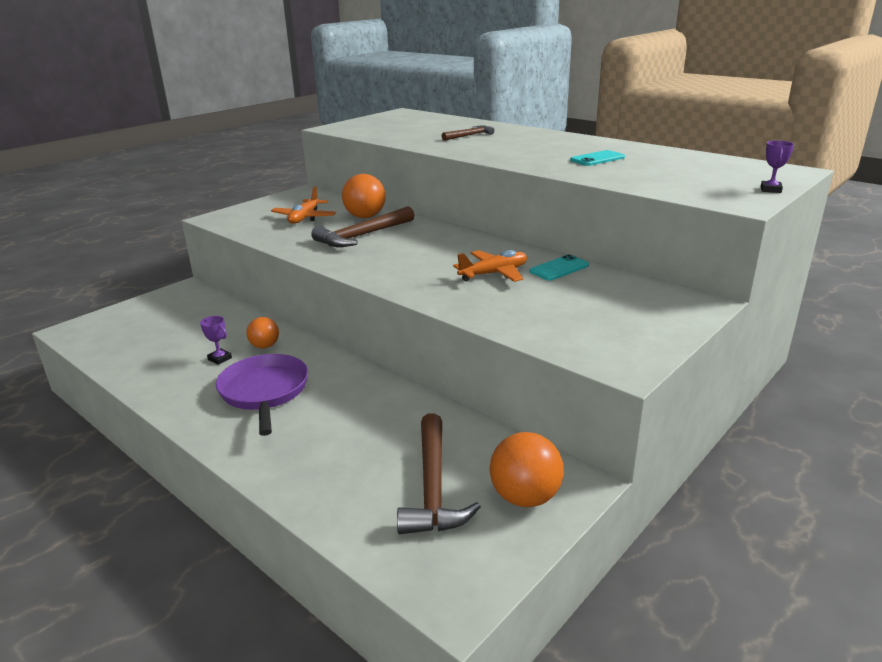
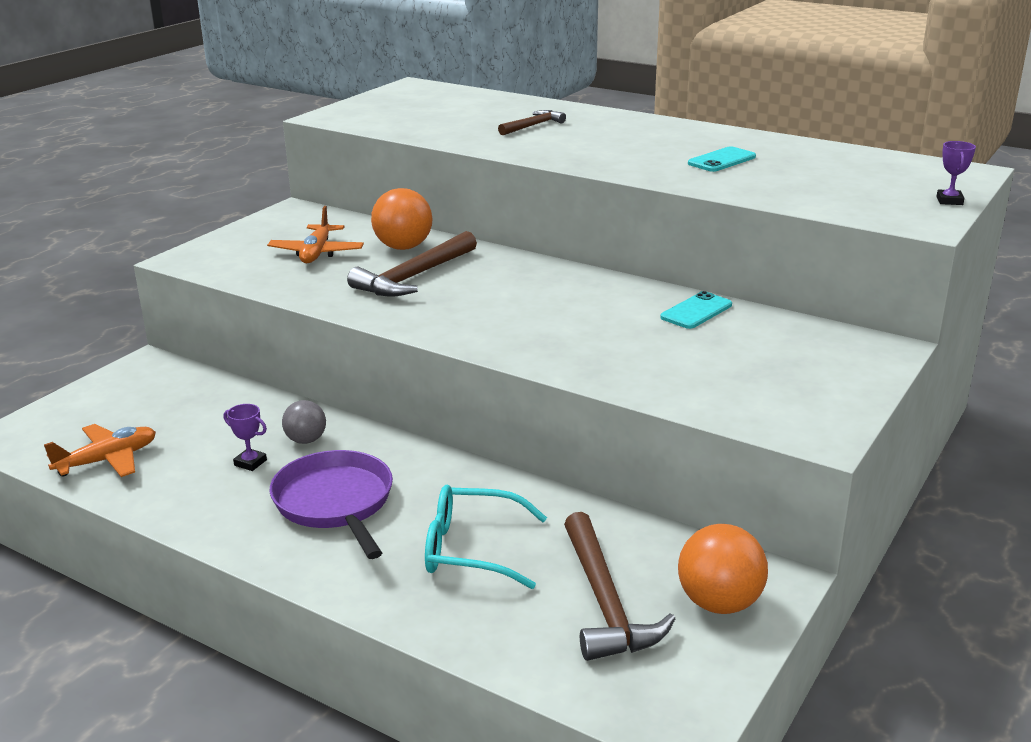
camera: 10 degrees left, 0 degrees up
(265, 346) = (306, 440): orange ball -> grey ball
(347, 435) = (471, 549): none -> turquoise glasses
(494, 274) = (616, 323): orange plane -> orange plane (107, 460)

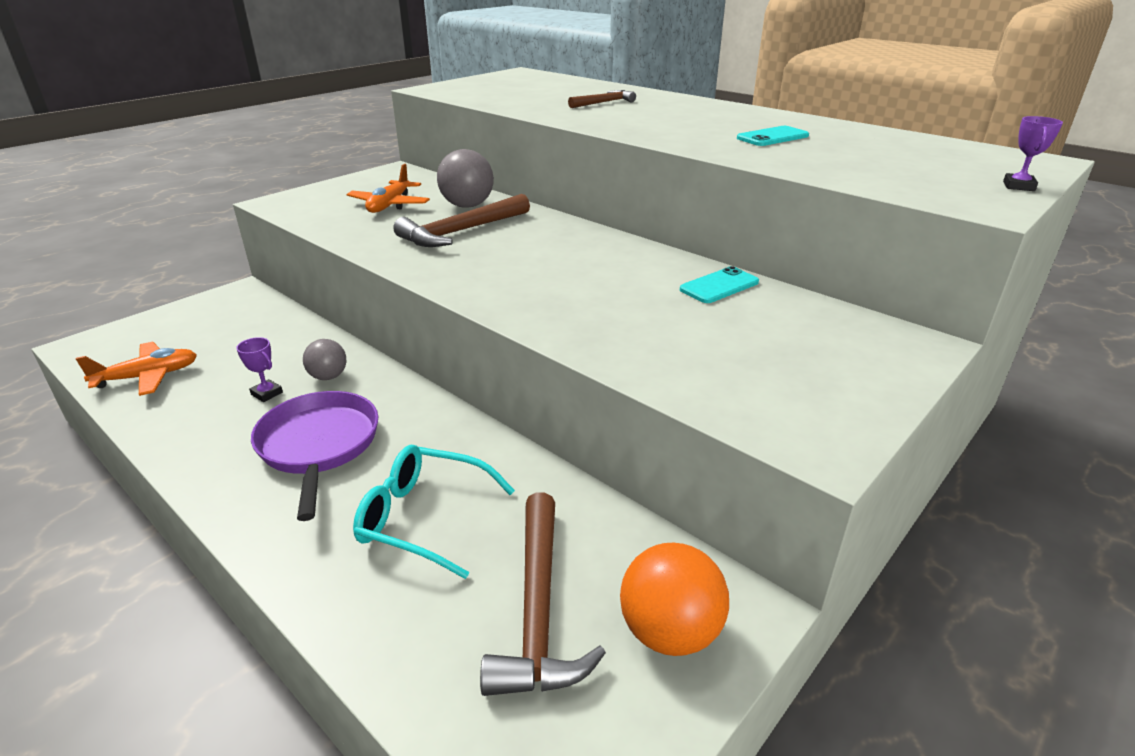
camera: 10 degrees right, 5 degrees up
(403, 247) = (467, 206): orange ball -> grey ball

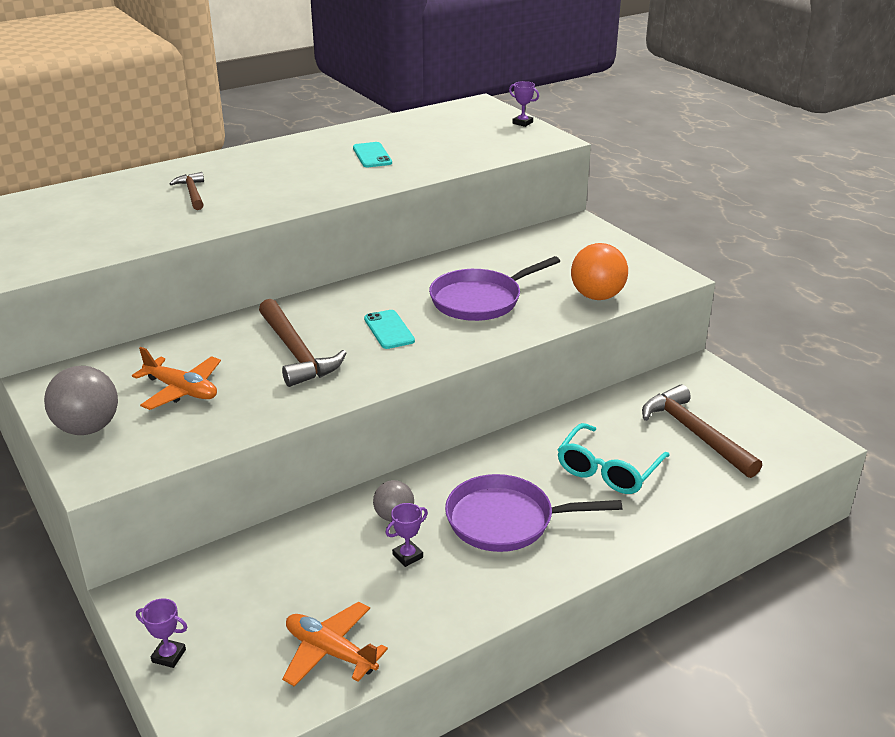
camera: 75 degrees left, 0 degrees up
(148, 377) = (330, 652): orange plane -> orange plane turned 45 degrees counterclockwise
(171, 314) = (169, 656): none -> purple trophy
(467, 206) = (224, 344): grey ball -> grey ball (88, 428)
(538, 609) = (695, 433): brown hammer -> brown hammer turned 135 degrees counterclockwise
(619, 299) = (480, 300): none -> purple pan
(669, 632) = (714, 394): orange ball -> orange ball (597, 296)
(719, 286) = (477, 261): turquoise phone -> turquoise phone (389, 330)

